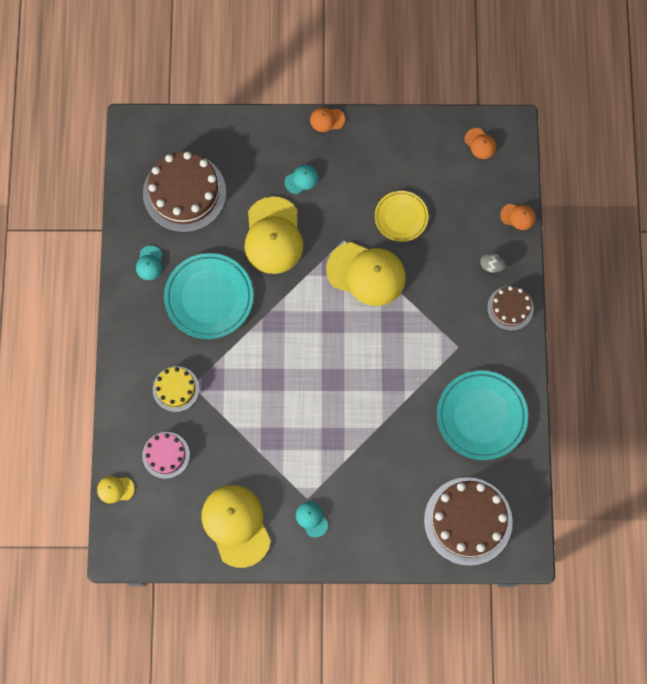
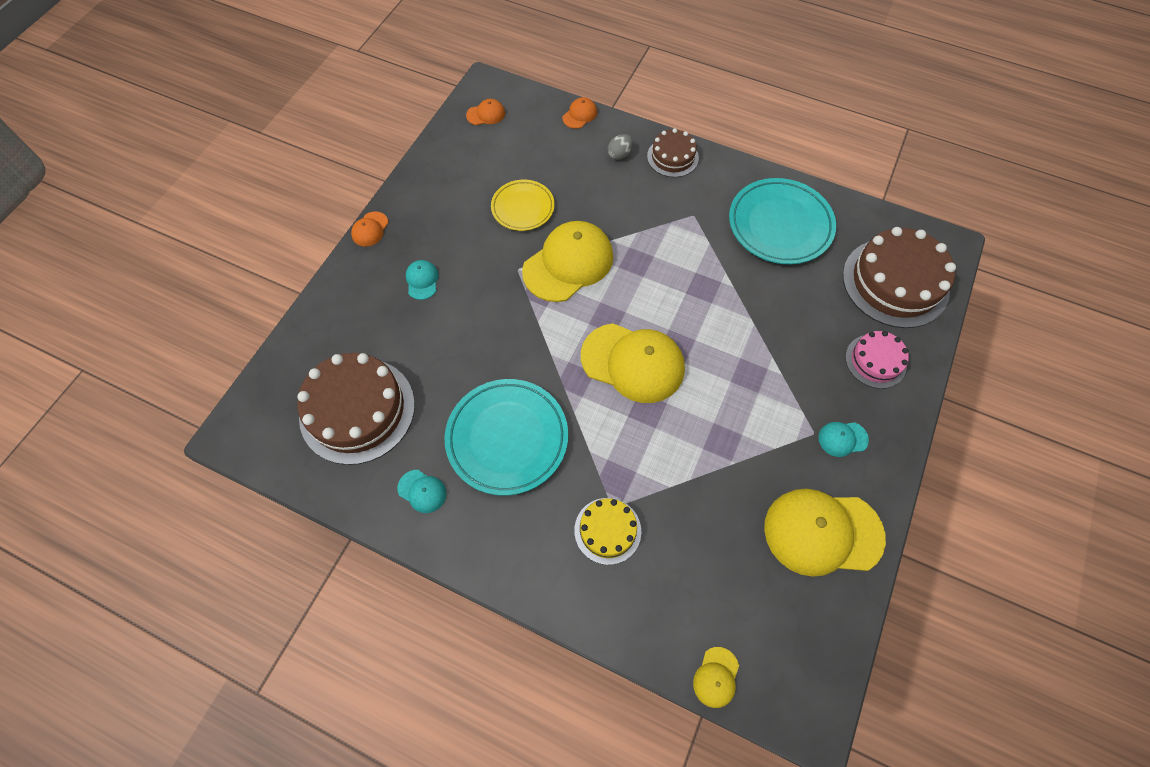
camera: 65 degrees left, 10 degrees down
(166, 455) = (693, 583): pink cake -> pink cake (875, 361)
(273, 236) = (471, 336): yellow cap -> yellow cap (633, 363)

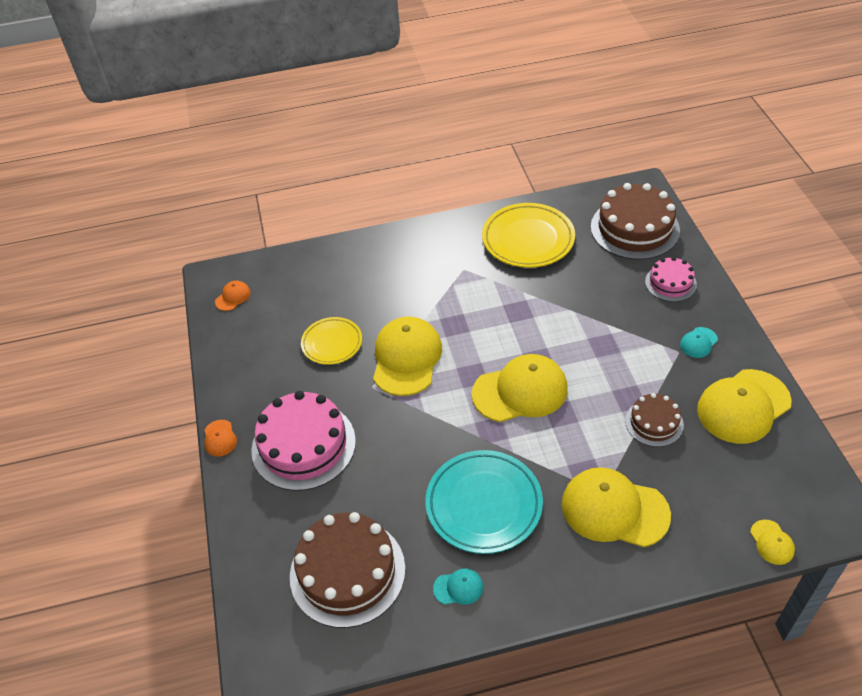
camera: 35 degrees left, 15 degrees down
(422, 280) = (303, 445): turquoise cap -> pink cake
(580, 115) = (310, 254): orange cap -> none
(607, 530) = (614, 509): yellow cake -> yellow cap
(619, 154) = (369, 262): grey egg -> none
(672, 157) = (410, 241): brown cake -> brown cake (654, 423)
(780, 225) = (528, 239): turquoise plate -> yellow plate

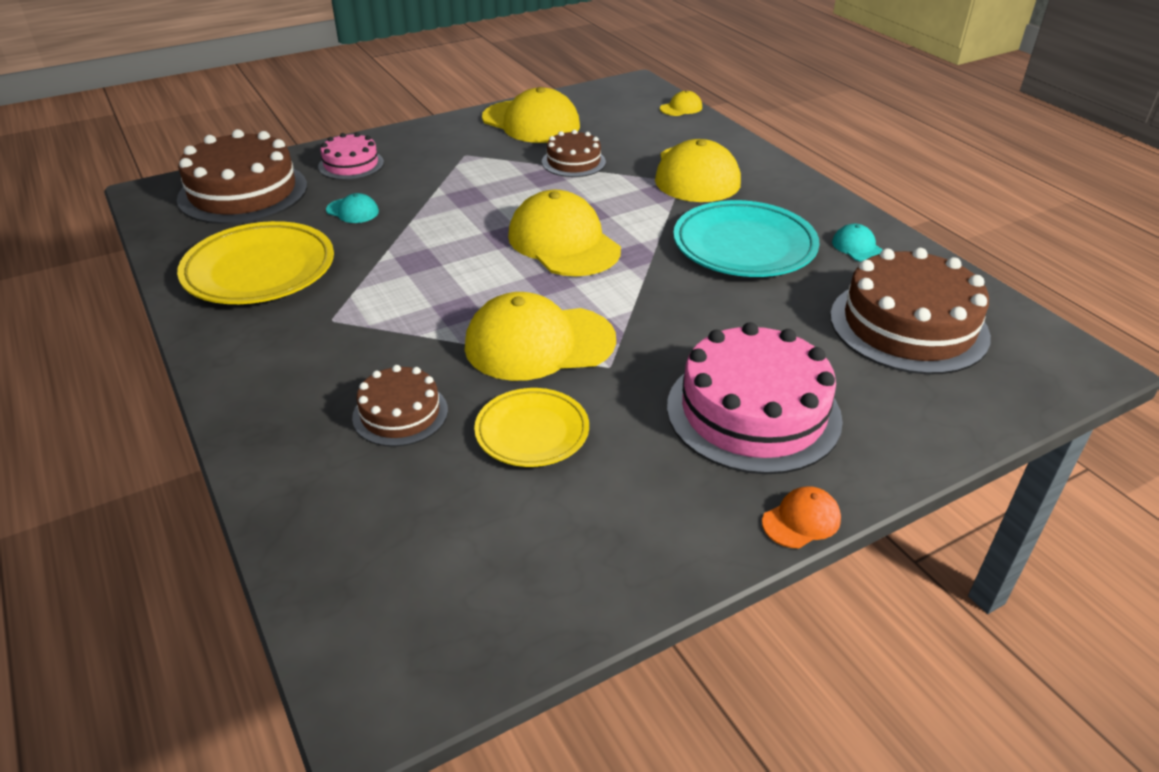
camera: 110 degrees left, 10 degrees down
(233, 297) = (438, 629): orange cap -> none
(369, 293) = (400, 413): none -> brown cake
(698, 342) = (448, 145): turquoise cap -> turquoise cap (352, 211)

